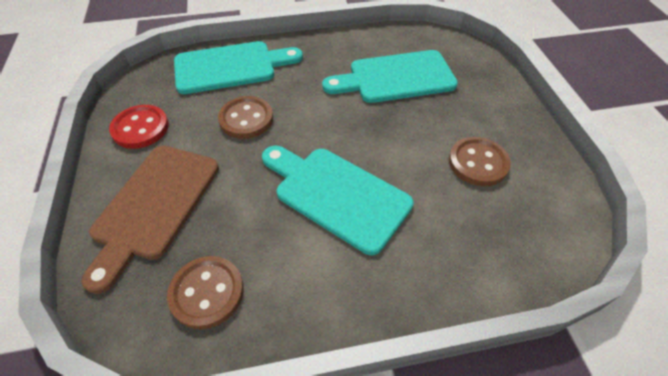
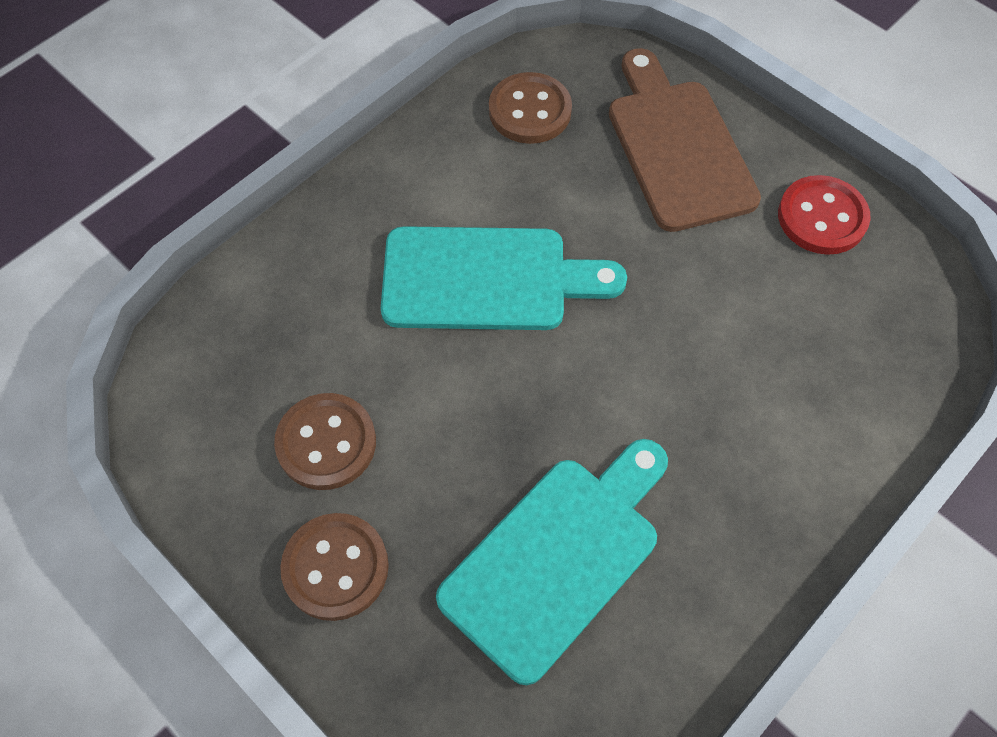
camera: 145 degrees right, 10 degrees up
(231, 67) = (845, 398): turquoise cutting board -> none
(246, 119) = (707, 316): brown button -> brown button (335, 567)

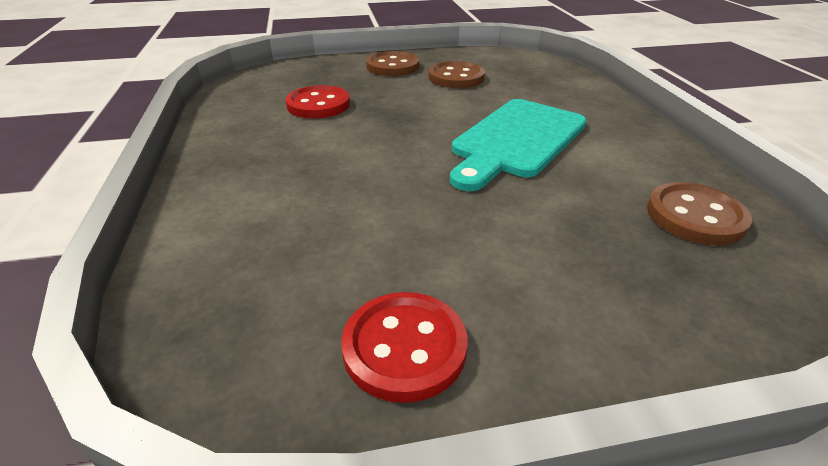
camera: 125 degrees right, 25 degrees down
(557, 557) = (318, 105): turquoise cutting board -> red button
(677, 147) = (592, 286): brown cutting board -> none

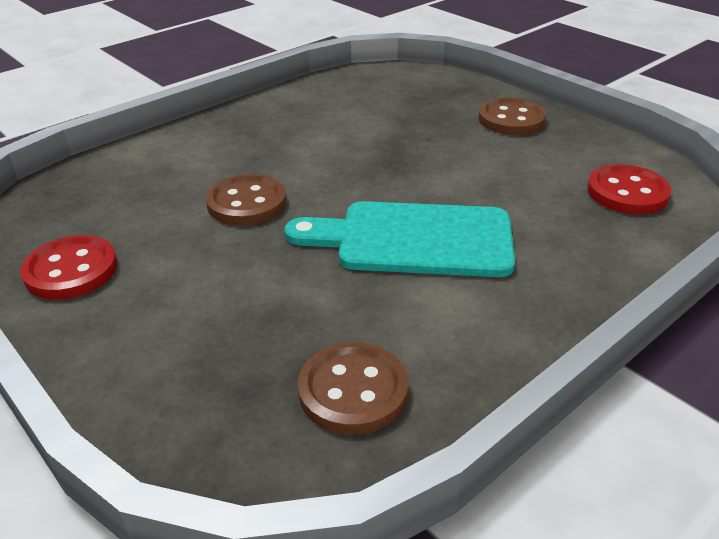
camera: 60 degrees right, 0 degrees up
(318, 105) = (372, 119): red button -> red button (627, 192)
(456, 77) = (533, 161): brown button -> brown button (247, 203)

